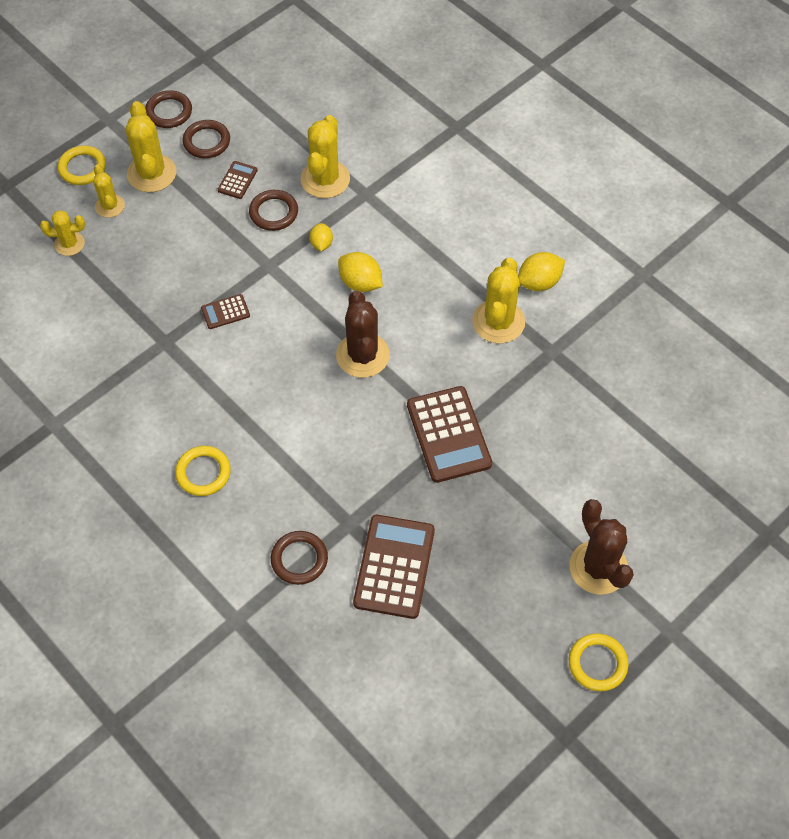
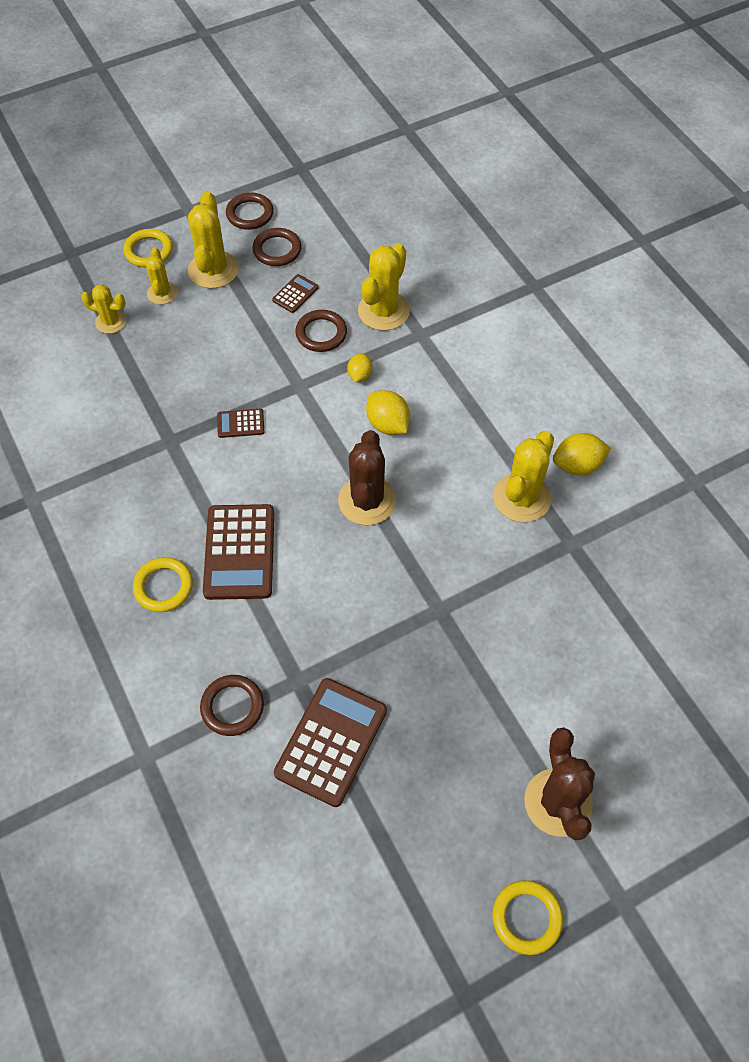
camera: 15 degrees right, 0 degrees up
(448, 435) = (433, 608): brown calculator -> brown calculator (239, 552)

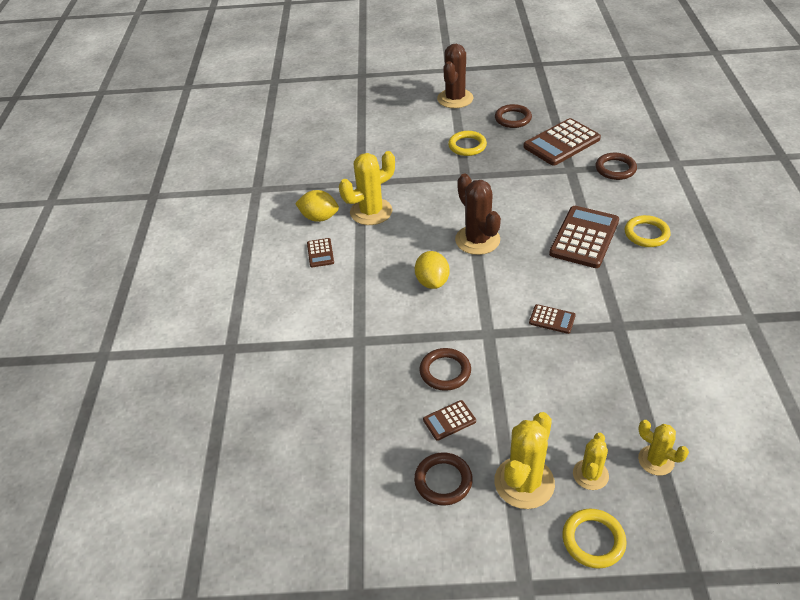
camera: 150 degrees left, 15 degrees down
(250, 214) = (452, 546): brown ring -> brown ring (513, 119)
(359, 375) = (432, 324): yellow lemon -> none
(367, 501) = (477, 240): brown cactus -> brown cactus turned 60 degrees counterclockwise
(383, 311) = (376, 372): yellow cactus -> none
(526, 918) = (496, 75): yellow ring -> yellow ring (467, 146)
(535, 416) = (320, 253): none -> brown calculator

